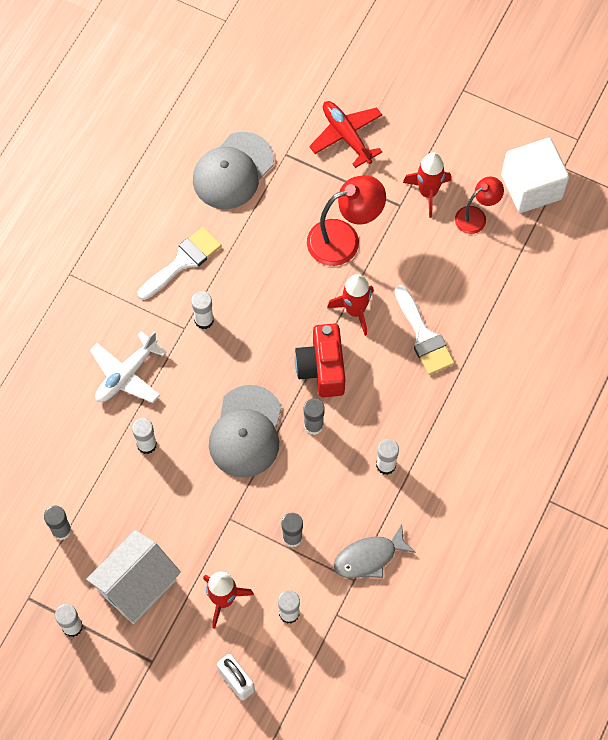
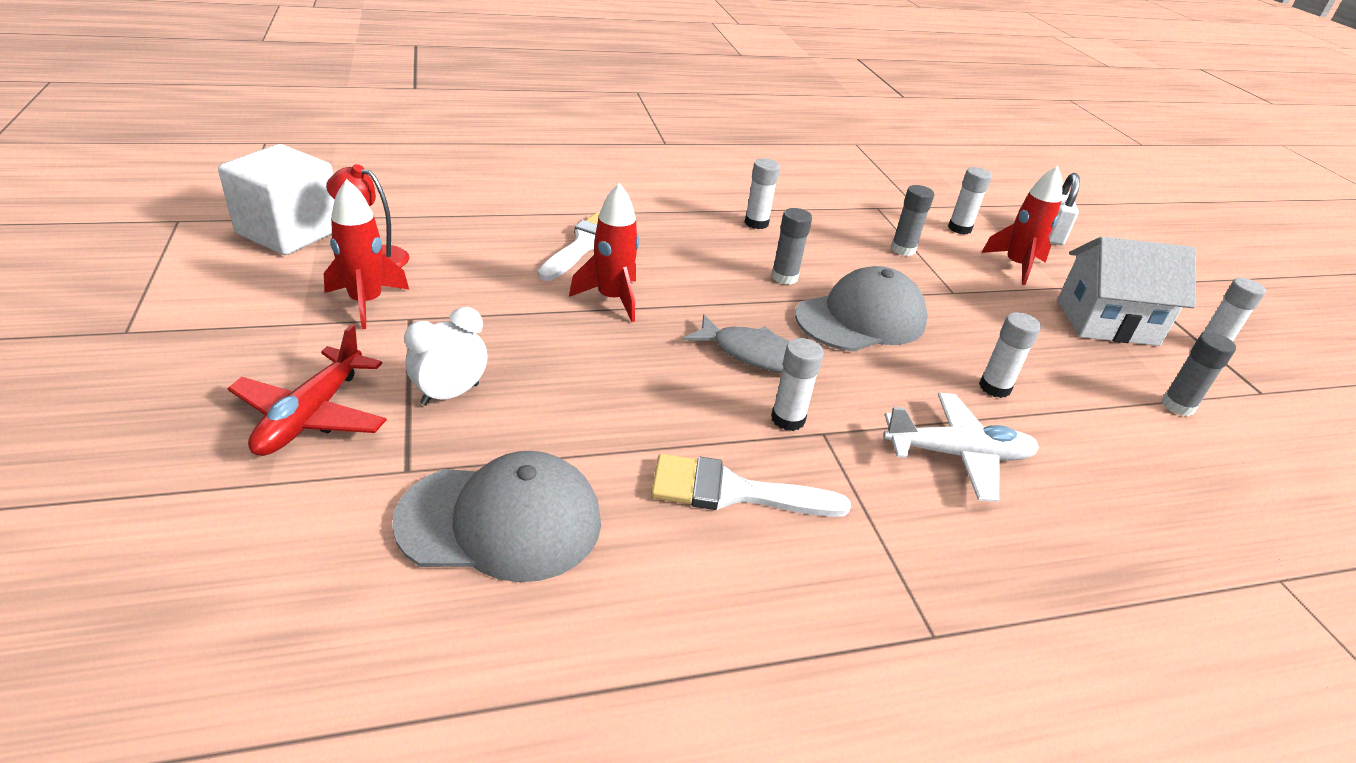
camera: 135 degrees left, 30 degrees down
(322, 368) = (715, 295): red camera -> none
(324, 192) = (450, 394): none -> white clock
(344, 239) = (515, 345): red lamp -> none
(369, 557) = (848, 206): grey fish -> grey fish (753, 354)

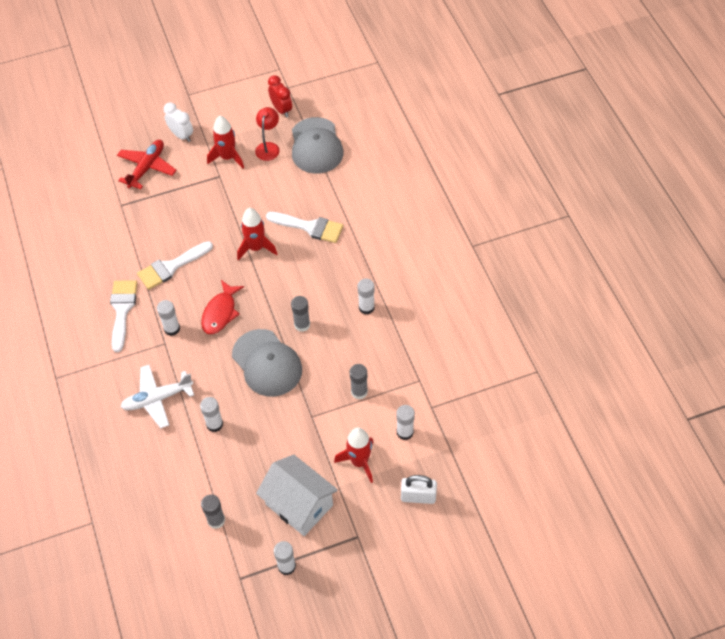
camera: 90 degrees right, 20 degrees up
(289, 232) = (281, 109): white cube -> red clock
(311, 415) = (147, 168): red plane -> red plane turned 105 degrees clockwise
(450, 394) = (167, 205): white clock -> white clock (181, 135)
(501, 521) = (98, 239): grey cap -> grey cap (316, 146)
(628, 405) = (171, 267): none -> white brush
(753, 354) = (220, 313): grey fish -> red fish
(958, 455) = (157, 399): white plane -> white plane turned 75 degrees clockwise
(1106, 322) = (299, 504): white house -> white house turned 45 degrees counterclockwise

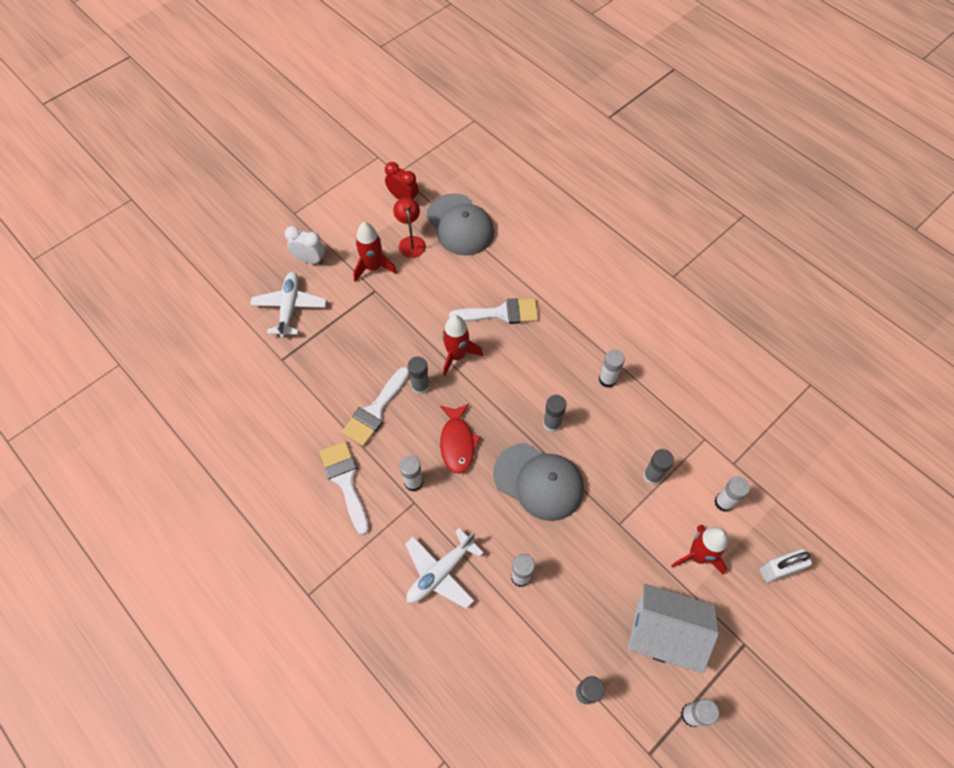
camera: 25 degrees left, 5 degrees up
(147, 168) = (290, 307): red plane -> white plane
(215, 261) = (420, 386): none -> grey glue stick

